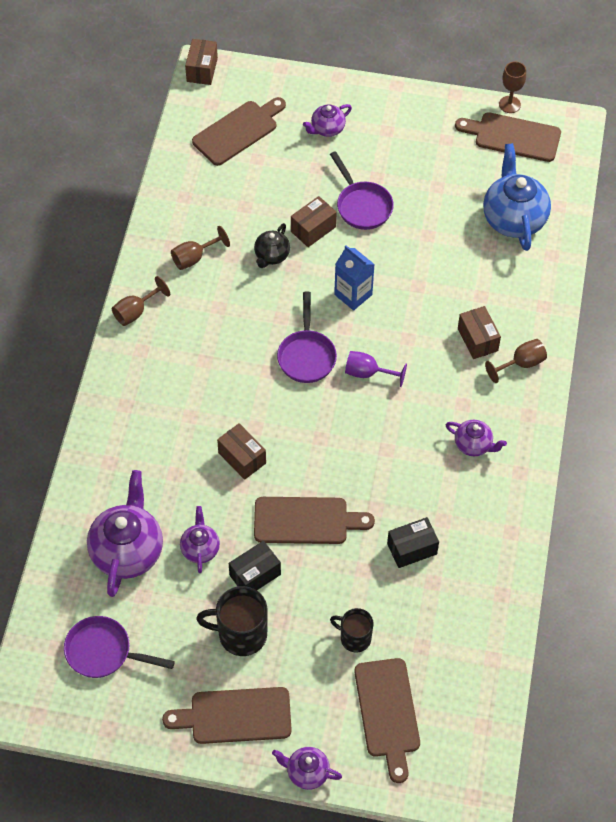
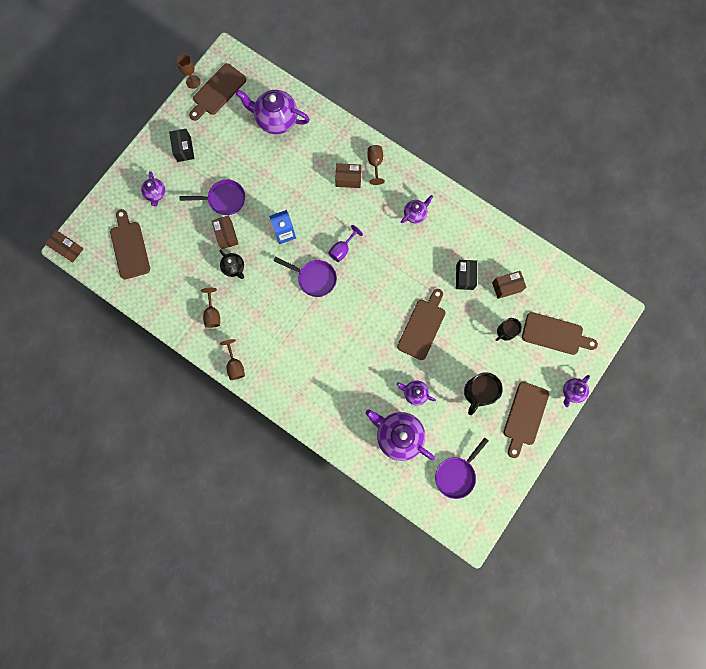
camera: 65 degrees left, 20 degrees up
(242, 458) = (366, 345): brown box -> brown box (506, 287)
(255, 575) = (444, 369): black box -> black box (184, 149)
(513, 219) = (276, 120): blue teapot -> purple teapot

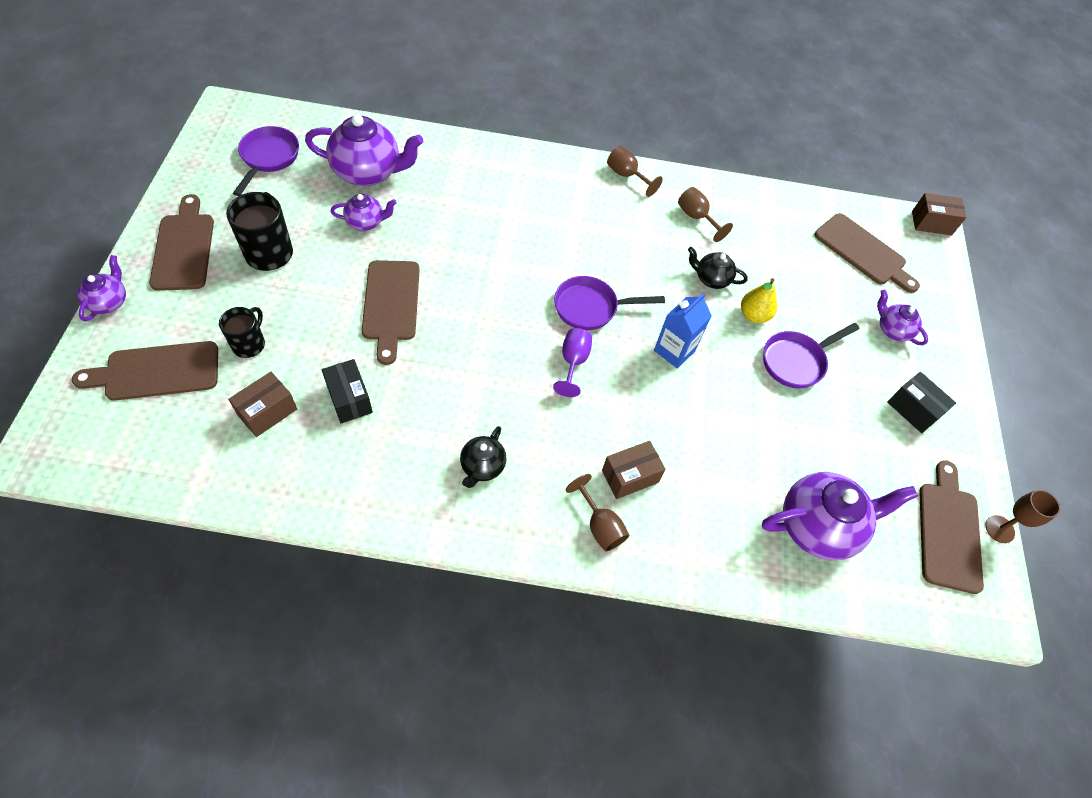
camera: 145 degrees right, 20 degrees down
(226, 235) = (753, 315): brown box -> yellow pear
(415, 214) = (482, 466): purple teapot -> black teapot

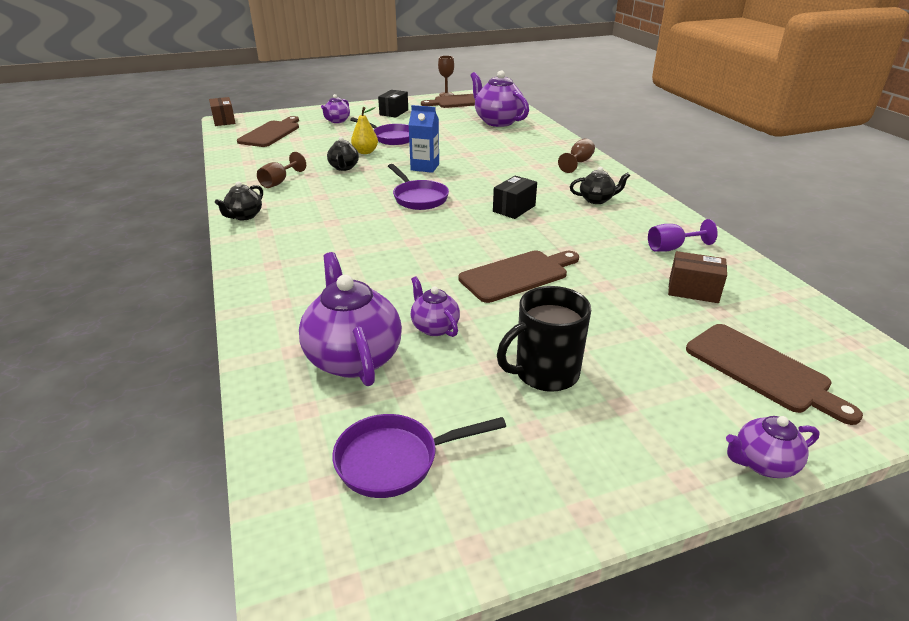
camera: 110 degrees left, 25 degrees down
(184, 248) = (620, 448): brown cutting board -> none
(249, 344) = (656, 330): black mug -> none
(349, 399) = (626, 260): black box -> black box (514, 208)
(573, 362) = (476, 193): purple goblet -> purple goblet (672, 248)
(627, 175) = (244, 216): brown goblet -> black teapot
(630, 476) = (536, 162): brown box -> none

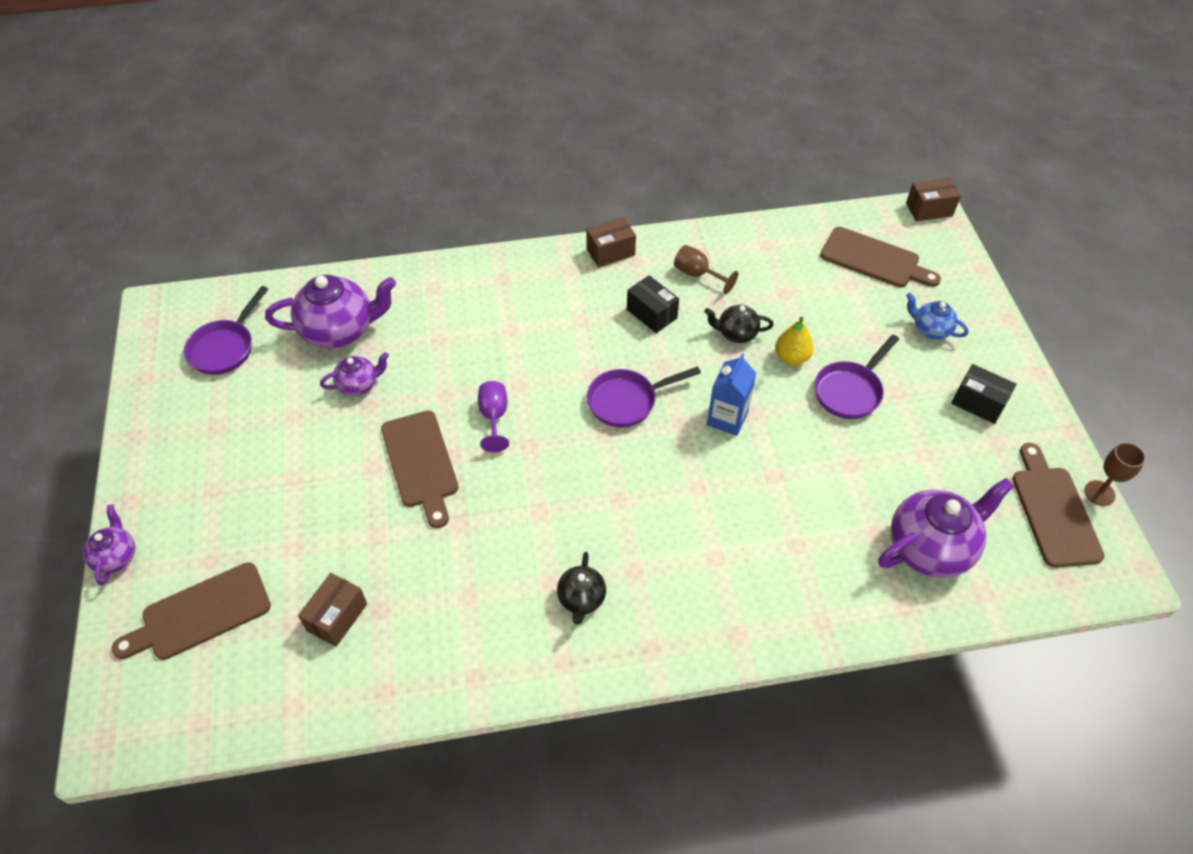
camera: 100 degrees right, 20 degrees up
(244, 216) = (610, 252): black teapot -> brown box
(337, 121) = (930, 329): purple teapot -> blue teapot
(395, 460) = (225, 348): purple pan -> purple pan turned 150 degrees counterclockwise
(514, 208) = (575, 494): black box -> black box (651, 314)
(545, 373) = (269, 448): black mug -> none
(578, 163) = (721, 618): brown goblet -> none
(672, 248) = (429, 637): purple goblet -> purple goblet (494, 417)

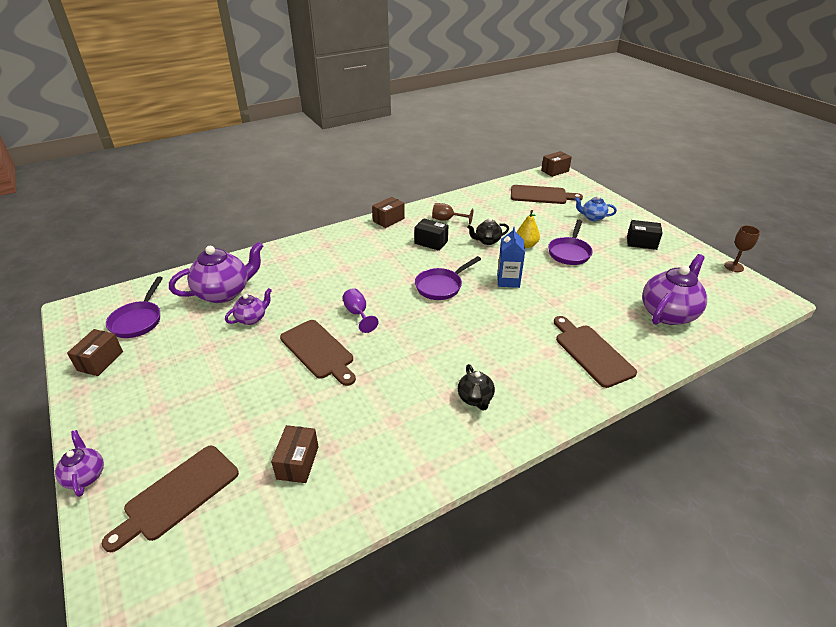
camera: 20 degrees left, 15 degrees down
(167, 399) = (100, 361): none -> brown box
(1053, 511) = (718, 280): brown cutting board -> brown cutting board (591, 353)

